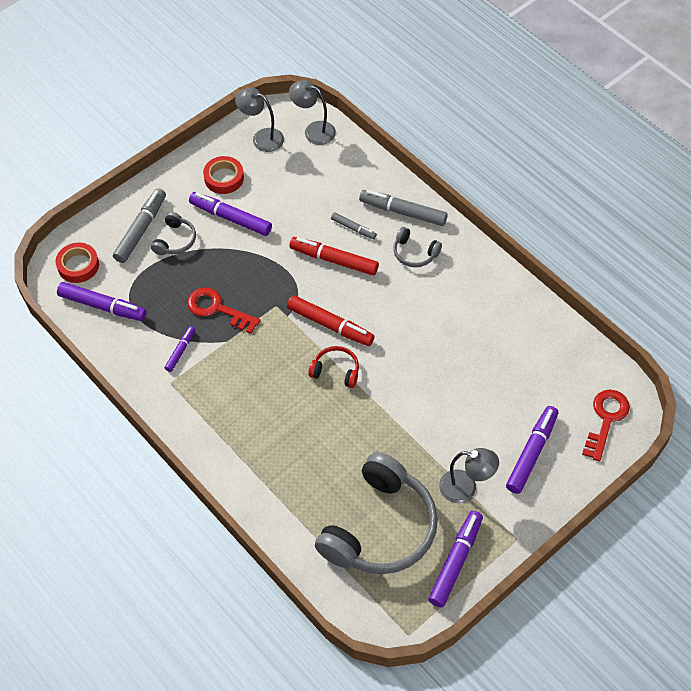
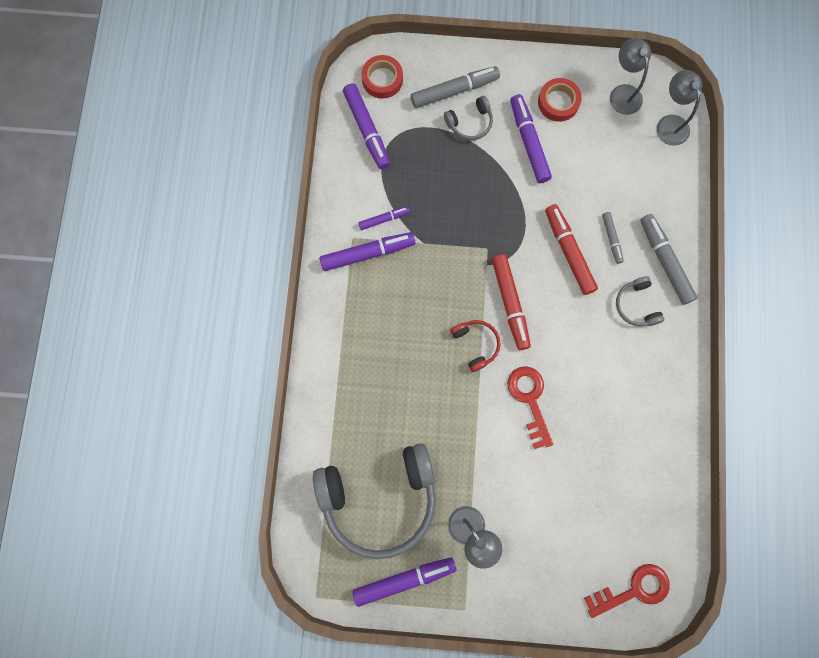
camera: 45 degrees right, 20 degrees up
(217, 309) = (443, 210): red key -> red key (529, 399)
(532, 453) = (548, 557): purple marker -> purple marker (368, 253)

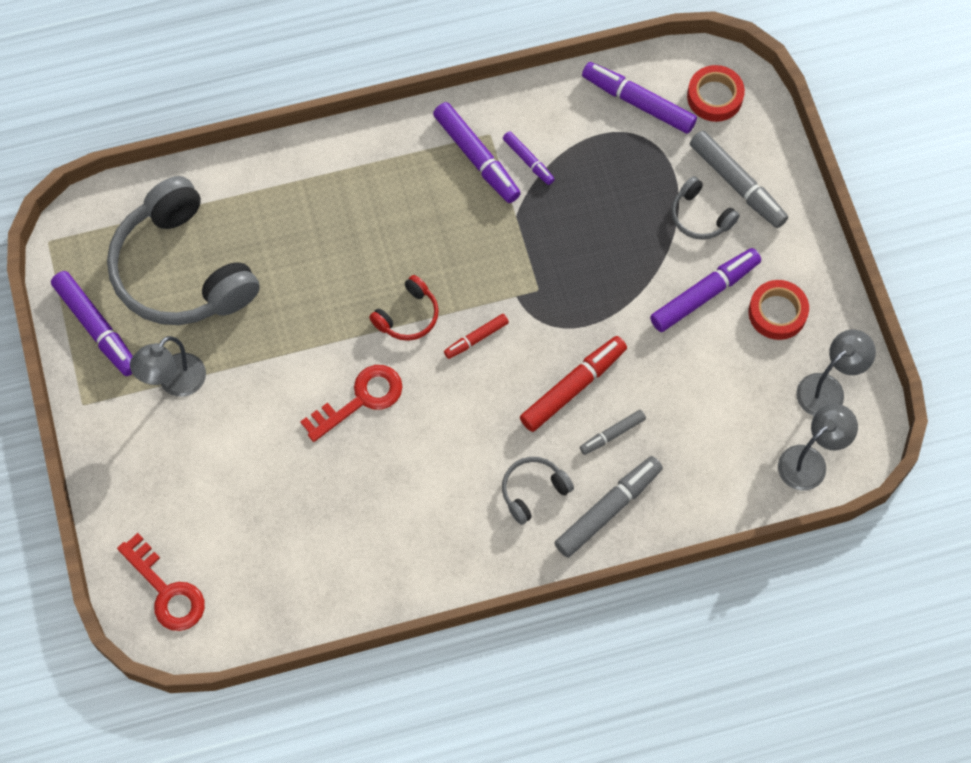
camera: 70 degrees right, 10 degrees down
(366, 130) = (638, 102): purple marker -> purple marker turned 75 degrees clockwise
(510, 303) = (476, 338): red marker -> red marker, size x0.55

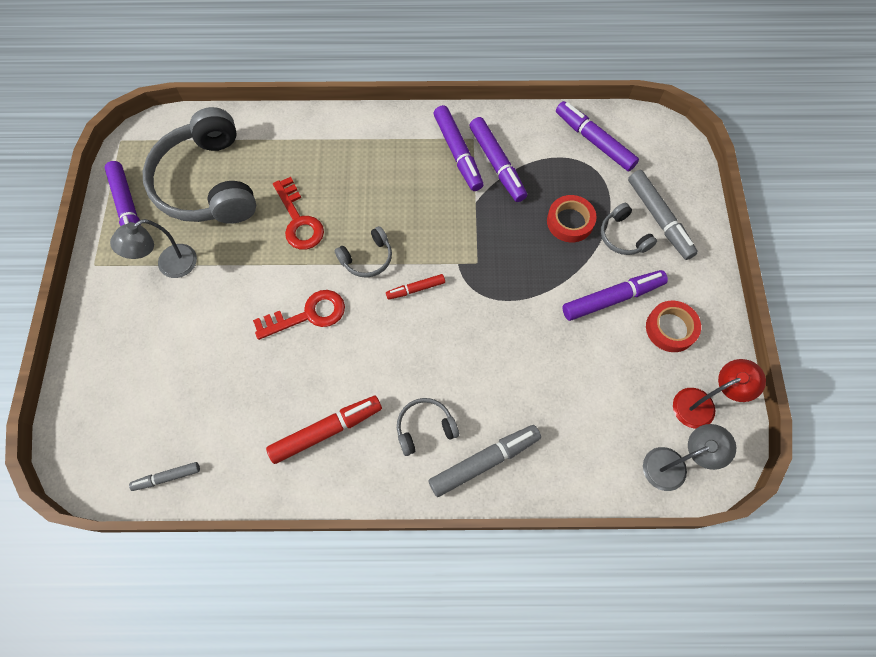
camera: 15 degrees right, 0 degrees up
(167, 591) = (95, 433): red key -> red key (299, 221)
(408, 316) = (367, 258): red headphones -> grey headphones
(528, 161) = (497, 164): purple marker -> purple marker, size x1.80
(573, 387) = (483, 348): red marker -> red marker (326, 431)
(612, 434) = (505, 396): grey marker -> grey marker (167, 477)
(714, 97) = (655, 150): red tape -> red tape (570, 221)
(828, 389) = (702, 404): grey lamp -> red lamp

